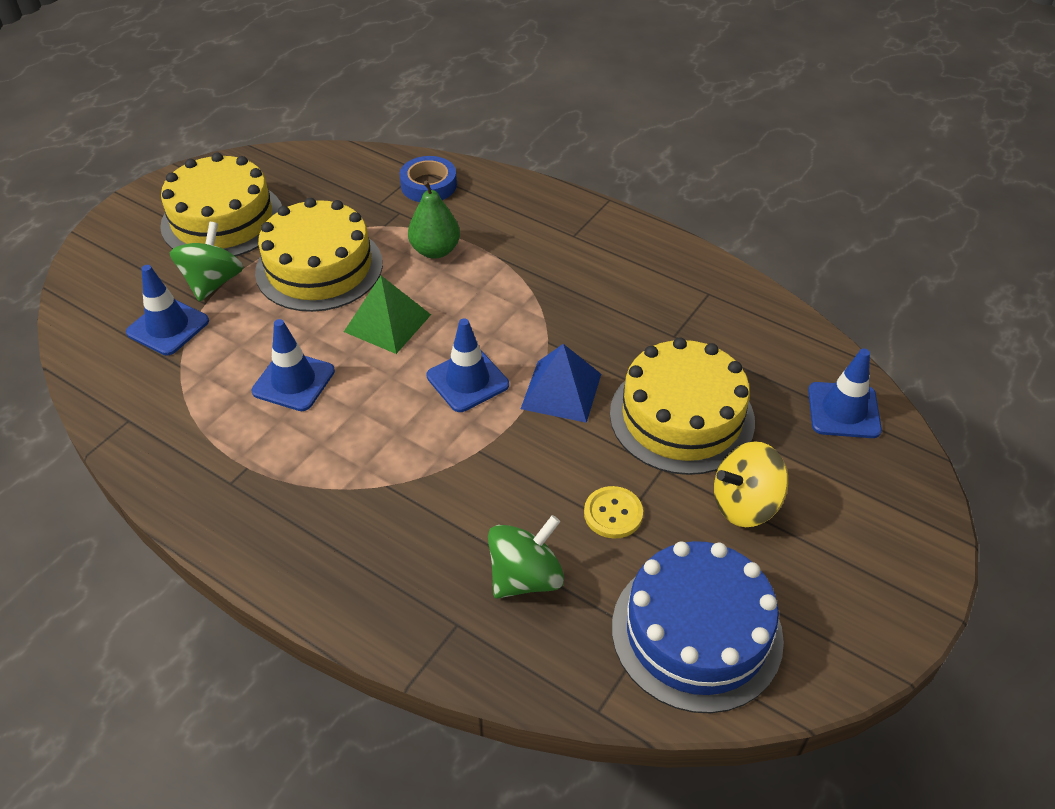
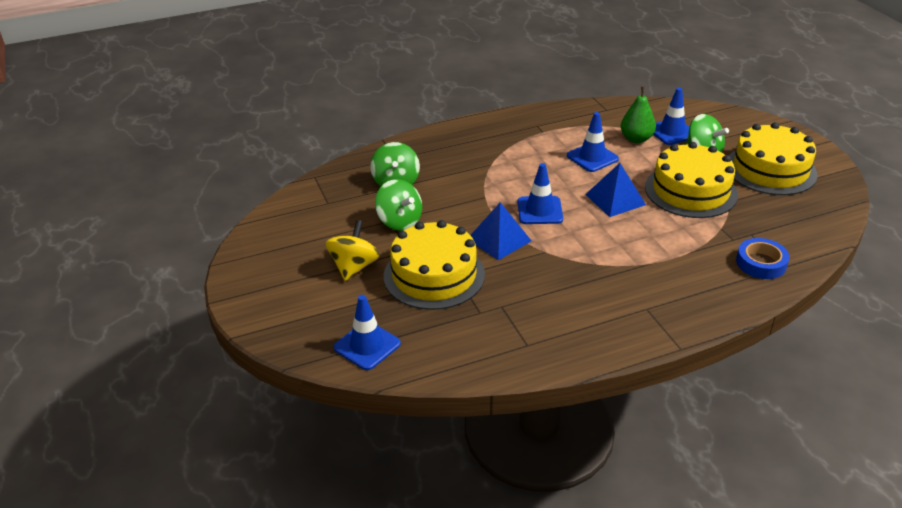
camera: 125 degrees right, 10 degrees down
(387, 323) = (615, 199): green pyramid -> blue pyramid
(435, 250) = (675, 239): green pear -> green pear (636, 139)
(613, 513) = (399, 221): yellow button -> green spinning top
(696, 632) = (312, 217): blue cake -> none

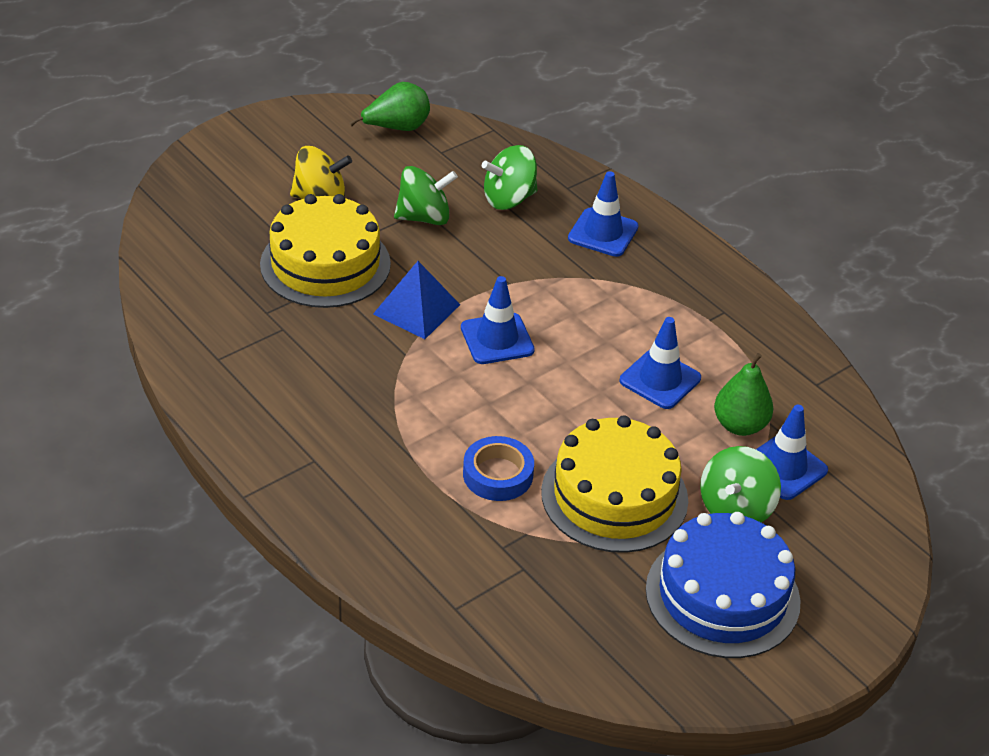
camera: 70 degrees right, 5 degrees up
(287, 218) = (397, 128): none -> green pear
(367, 346) = (187, 235): blue traffic cone -> blue traffic cone (603, 233)
(399, 221) = (424, 217): green spinning top -> green spinning top turned 135 degrees counterclockwise
(615, 199) = (555, 413): blue pyramid -> none
(761, 263) = (452, 579): blue tape -> blue tape (498, 474)
(770, 169) = (722, 595): yellow cake -> blue cake

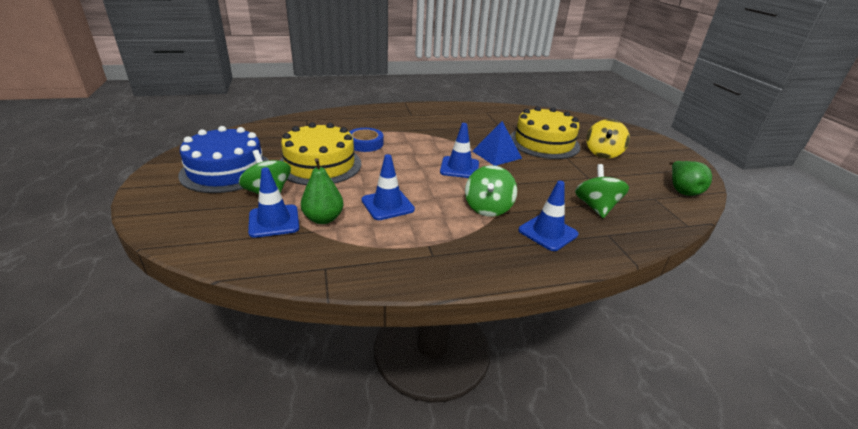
camera: 115 degrees right, 10 degrees down
(424, 217) = (580, 175): green spinning top -> green spinning top (488, 208)

